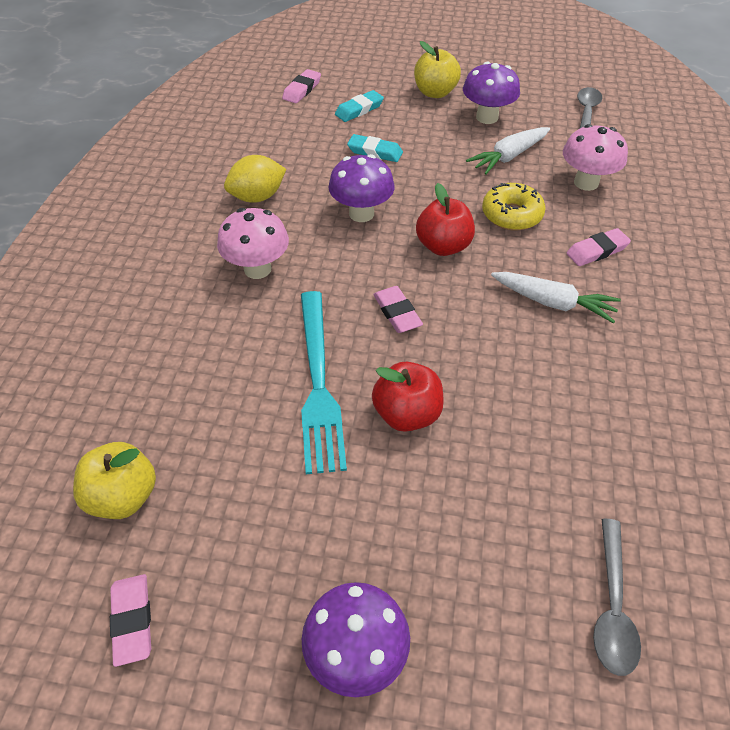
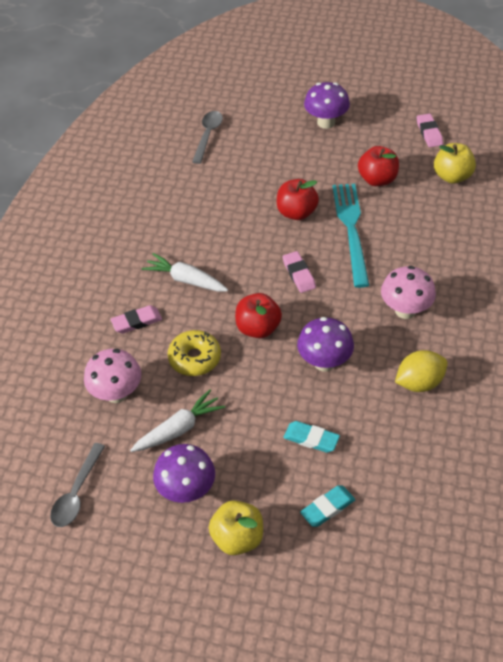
camera: 175 degrees left, 0 degrees up
(263, 487) = (377, 179): none -> red apple
(302, 90) = (397, 548): pink eraser -> none

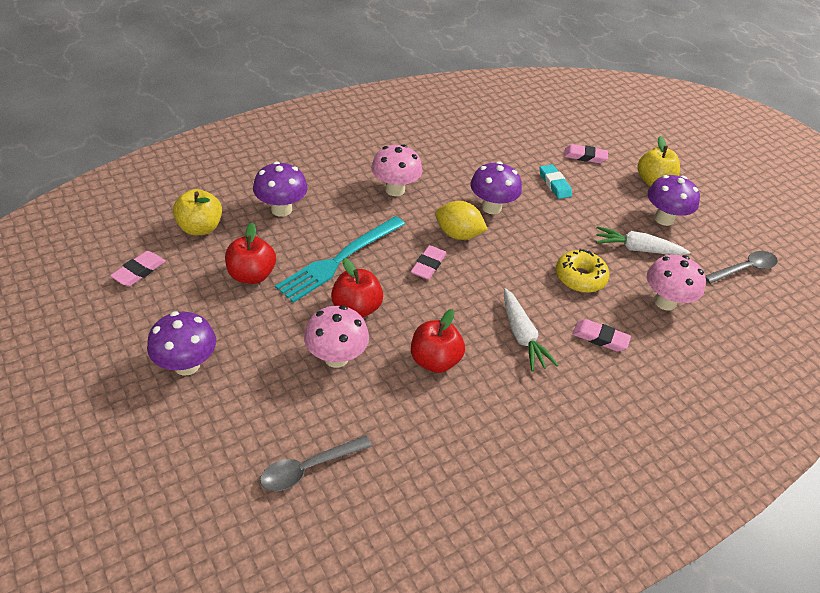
camera: 140 degrees left, 5 degrees down
(258, 328) = (509, 258): red apple -> red apple (434, 360)
(266, 182) = (336, 357): none -> pink mushroom
(327, 508) = (585, 156): turquoise eraser -> pink eraser
(419, 382) = (450, 158): yellow lemon -> yellow lemon (458, 234)
(438, 227) = (281, 209): none -> purple mushroom

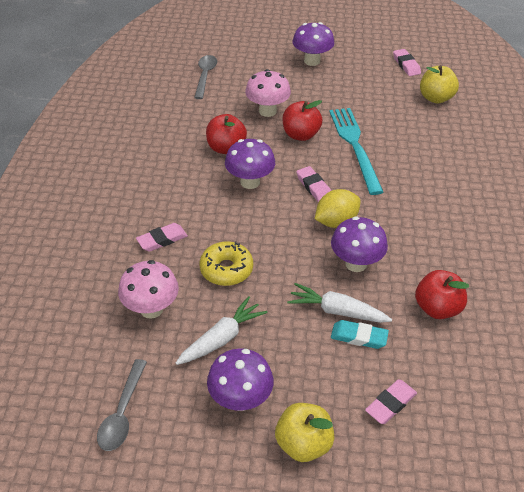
camera: 130 degrees right, 0 degrees up
(251, 275) = (369, 104): red apple -> red apple (437, 308)
(281, 209) = (434, 140): purple mushroom -> purple mushroom (250, 182)
(395, 189) = (422, 212): pink mushroom -> none
(521, 336) = (205, 198): white carrot -> white carrot (337, 311)

